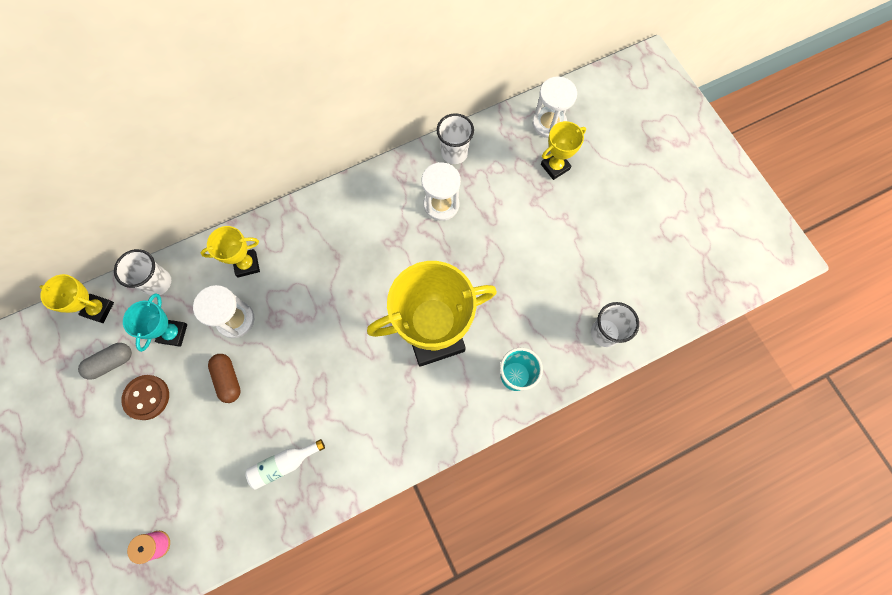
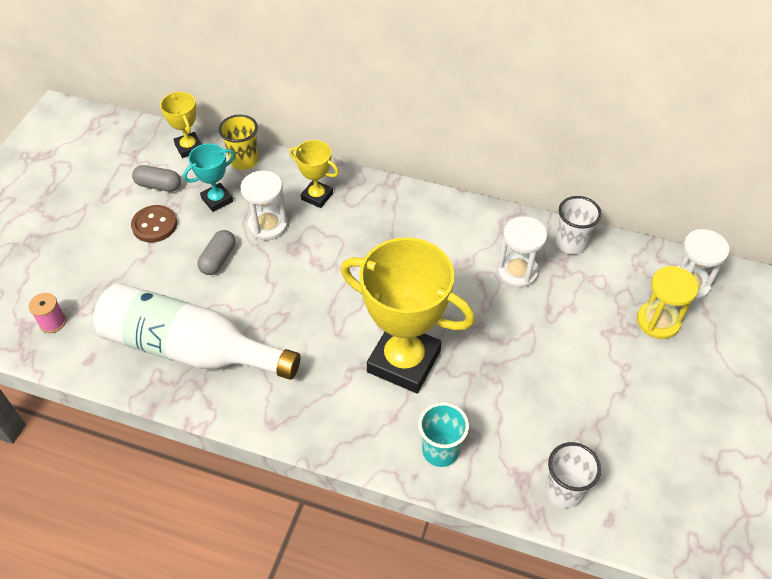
camera: 45 degrees right, 20 degrees down
(157, 282) = (244, 161): white cup -> yellow cup
(228, 379) = (218, 259): brown capsule -> grey capsule
(284, 464) = (190, 349): white bottle -> white bottle, size x2.43
(555, 167) = (658, 321): yellow trophy -> yellow hourglass

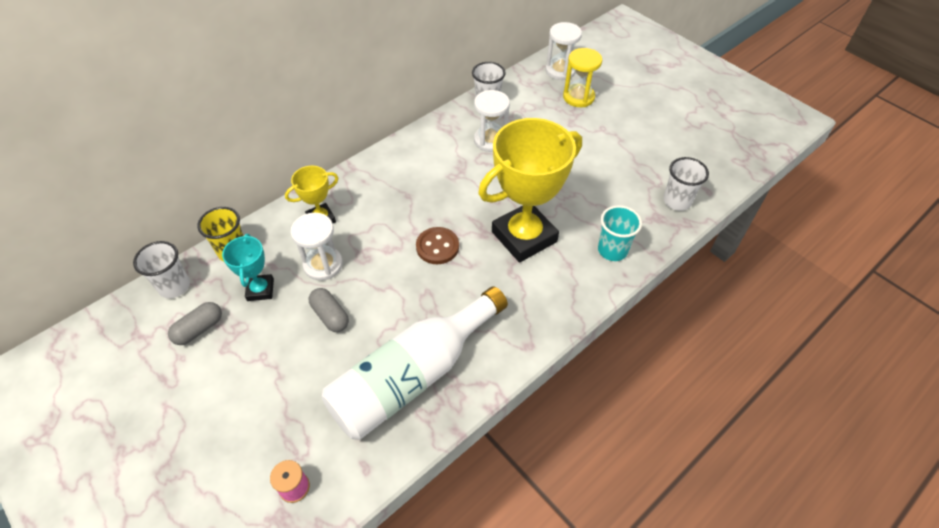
camera: 60 degrees left, 0 degrees up
(154, 225) = (246, 351): brown button -> brown button (437, 247)
(189, 147) = (174, 286): yellow trophy -> white cup

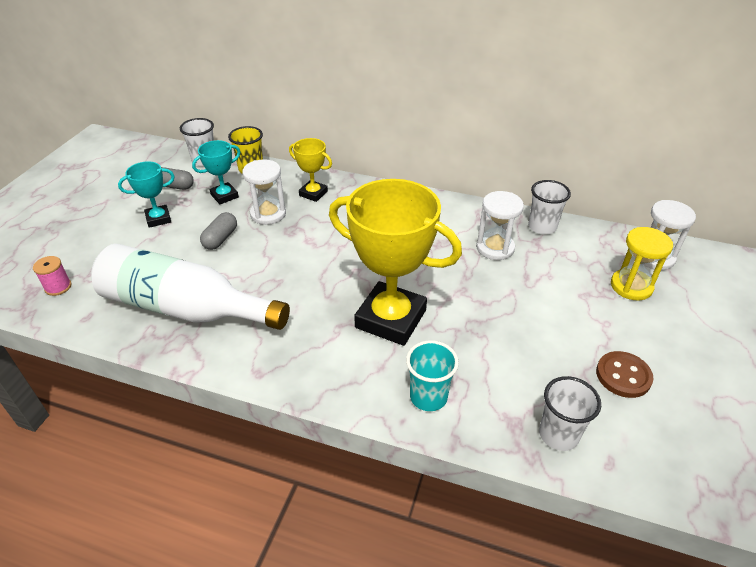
camera: 60 degrees right, 10 degrees down
(249, 360) = (158, 219): none -> turquoise trophy
(437, 247) = (333, 267): brown button -> brown button (623, 376)

